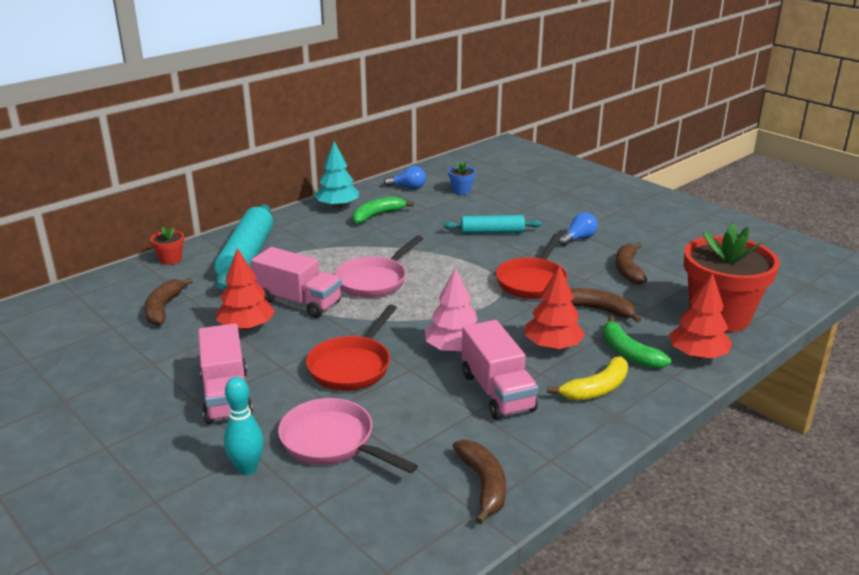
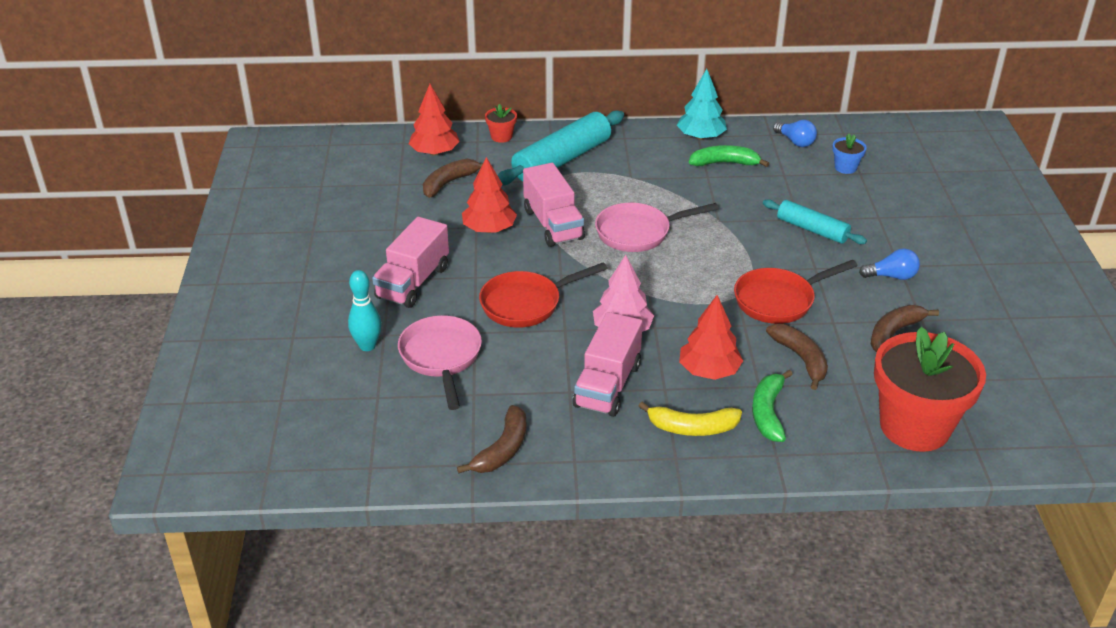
camera: 40 degrees right, 10 degrees up
(697, 355) = (830, 449): red tree -> red tree (434, 152)

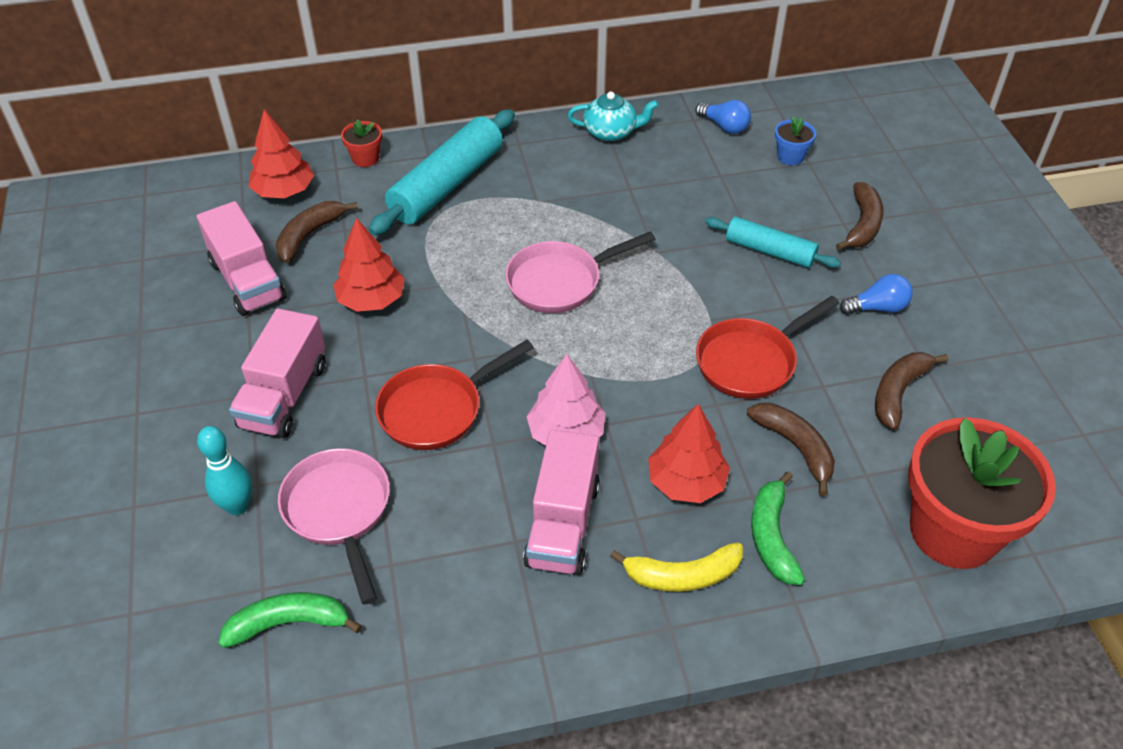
camera: 10 degrees left, 10 degrees up
(502, 449) = (443, 650): brown banana -> brown banana (862, 225)
(553, 224) = (451, 282): pink truck -> pink truck (247, 281)
(701, 137) = (611, 132): turquoise tree -> turquoise teapot
(724, 163) = (646, 167): green banana -> green banana (289, 623)

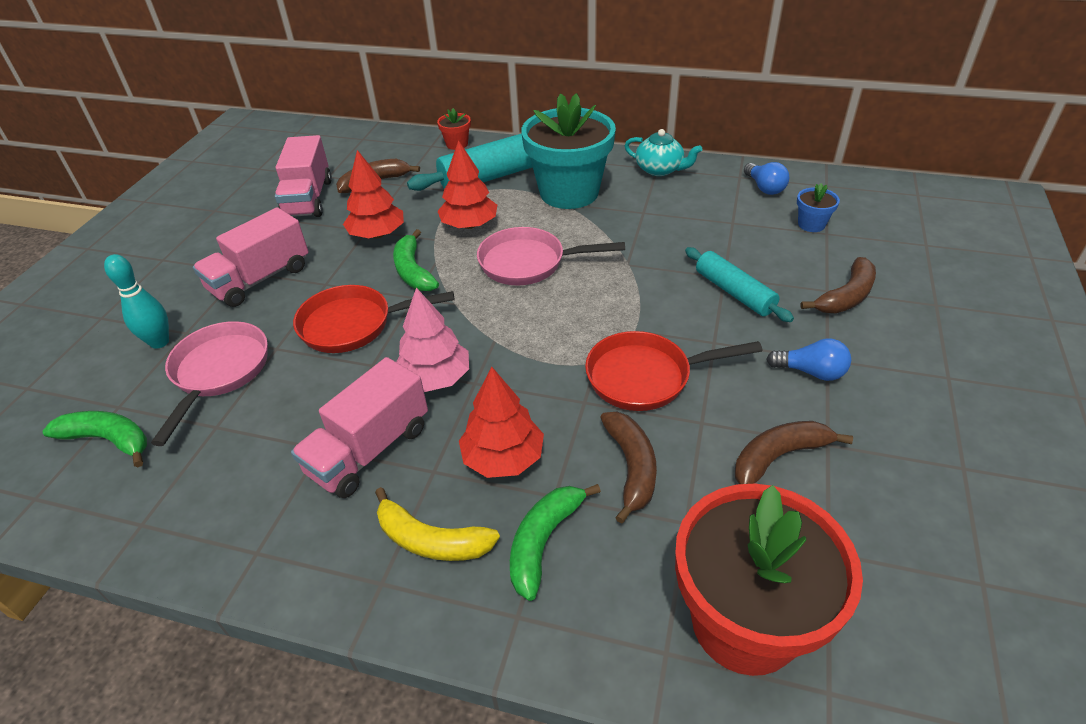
camera: 30 degrees right, 5 degrees down
(284, 191) = (383, 151): red tree -> red tree (469, 225)
(448, 329) = (413, 271): none -> green banana
(539, 186) = (569, 192): none -> turquoise flower pot

